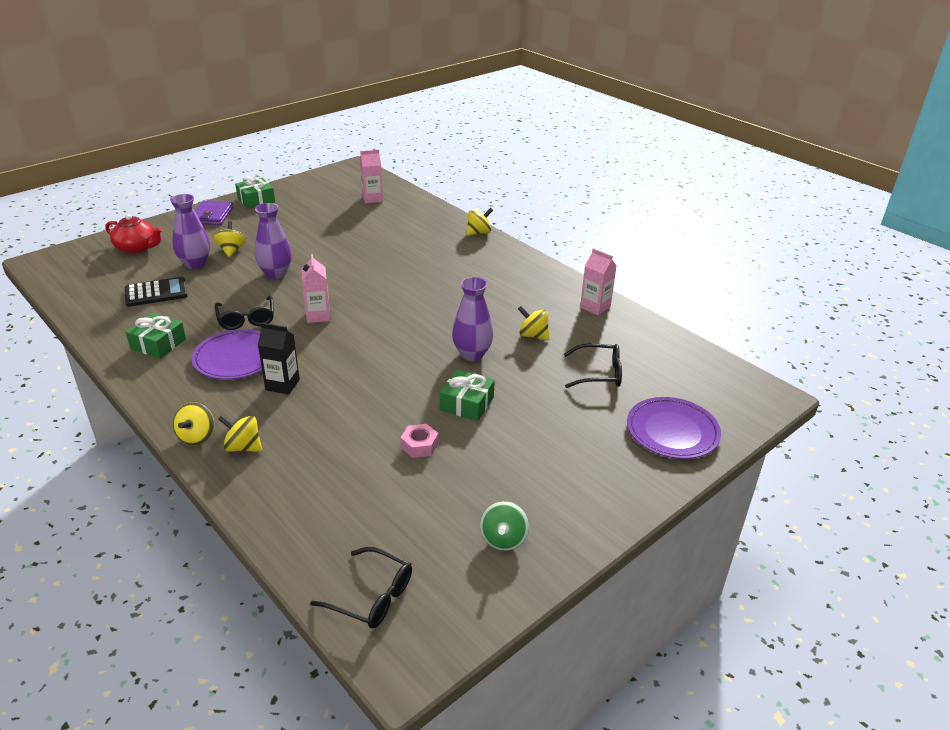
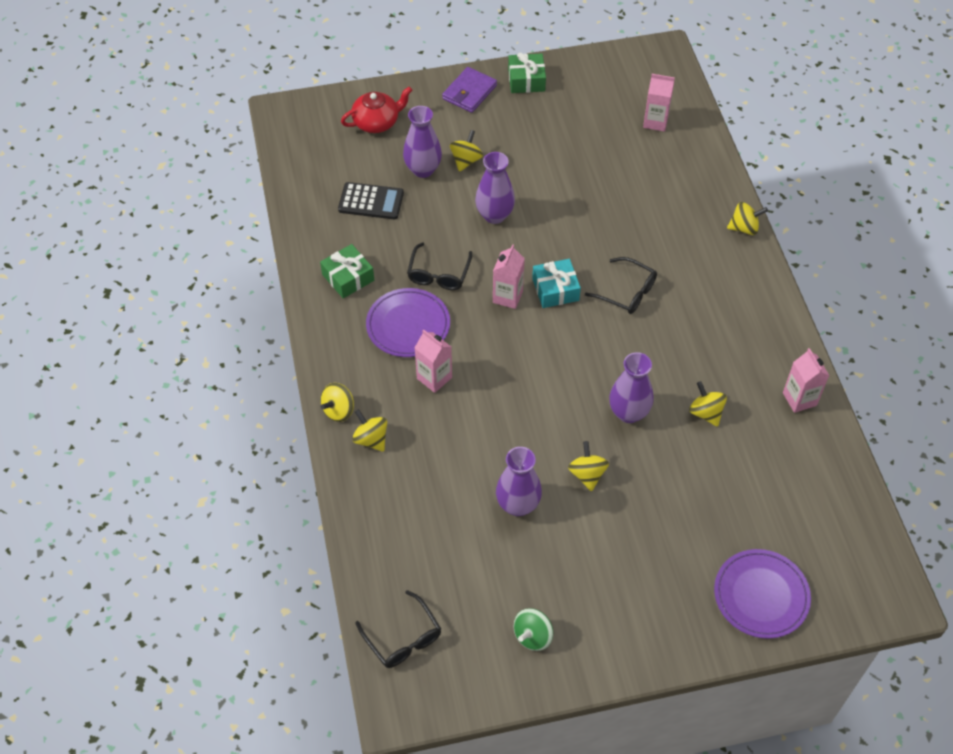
camera: 30 degrees right, 20 degrees up
(137, 248) = (377, 122): red teapot -> red teapot turned 75 degrees counterclockwise
(282, 385) = (434, 378): black carton -> pink carton
(357, 301) = (555, 289): none -> turquoise gift
(419, 445) = (518, 505): pink nut -> purple vase
(467, 403) = (587, 474): green gift -> yellow spinning top
(598, 373) = (739, 492): black glasses -> black glasses (626, 292)

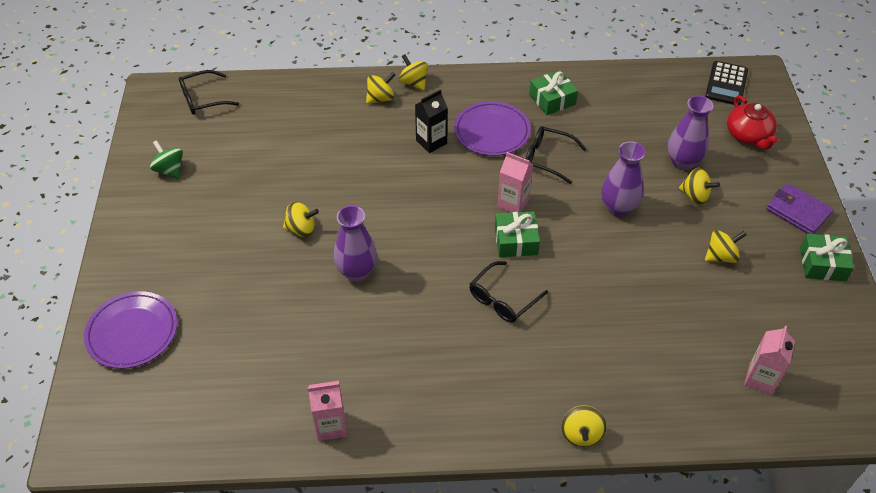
camera: 100 degrees right, 5 degrees down
(371, 201) = (642, 122): black calculator -> black calculator (726, 84)
(434, 378) = (431, 142): pink carton -> black carton
(518, 505) = (288, 178): purple vase -> none
(555, 289) = (516, 241): turquoise gift -> green gift
(705, 412) = (339, 335): yellow spinning top -> yellow spinning top (721, 256)

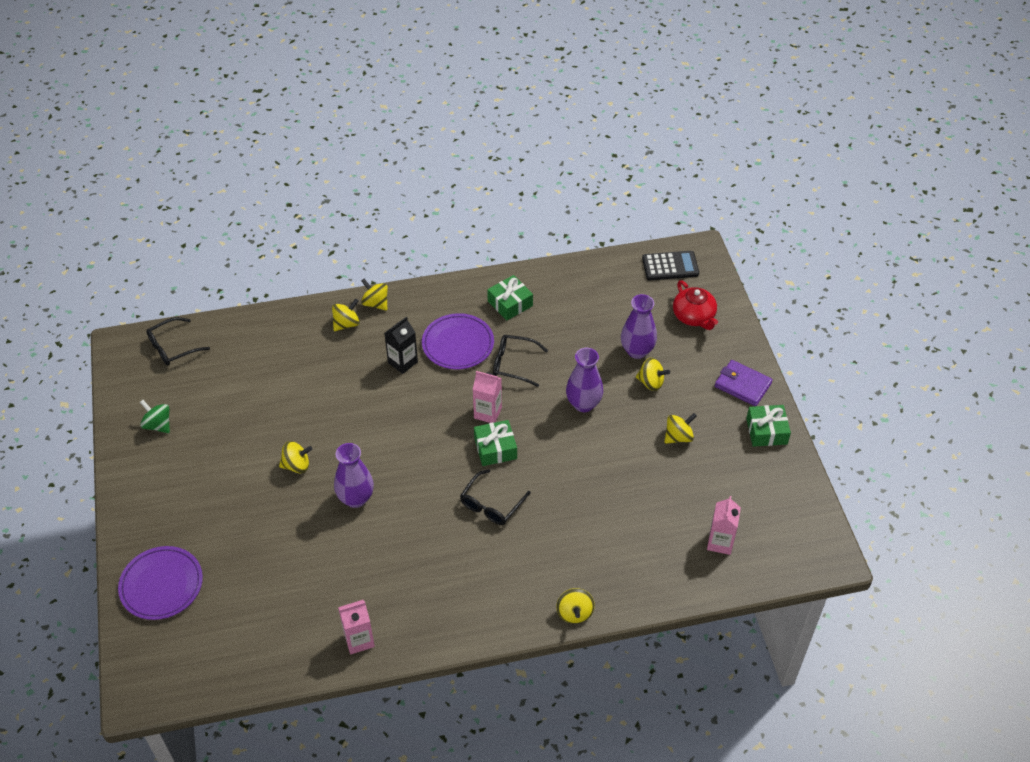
camera: 10 degrees left, 0 degrees up
(726, 84) = (670, 266): black calculator -> black calculator turned 105 degrees counterclockwise

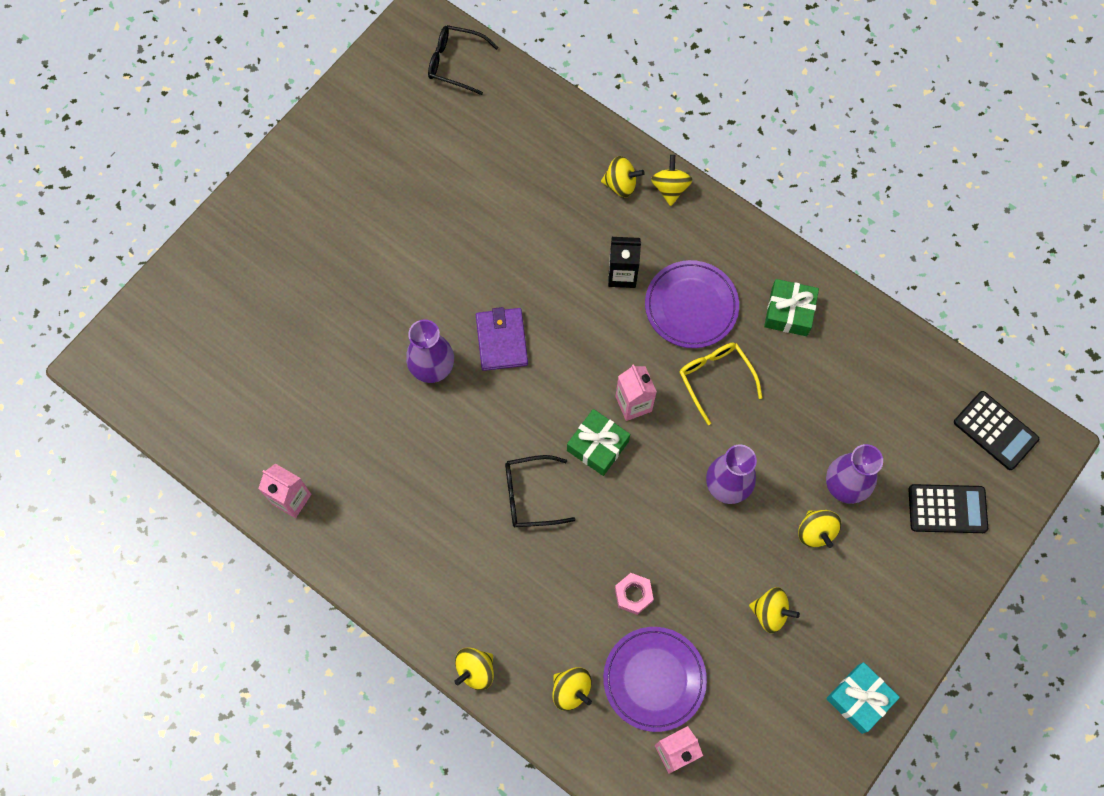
camera: 50 degrees right, 20 degrees up
(158, 425) = (363, 131): green spinning top -> none
(161, 585) = (211, 287): purple plate -> purple plate (654, 679)
(297, 465) = (423, 285): yellow spinning top -> yellow spinning top (571, 690)
(514, 364) = (715, 379): black glasses -> yellow glasses
(605, 495) = (633, 595): none -> pink nut
(694, 316) = (947, 509): red teapot -> black calculator
(742, 385) = (899, 629): purple wallet -> purple wallet (501, 340)
(766, 431) = (859, 699): green gift -> turquoise gift

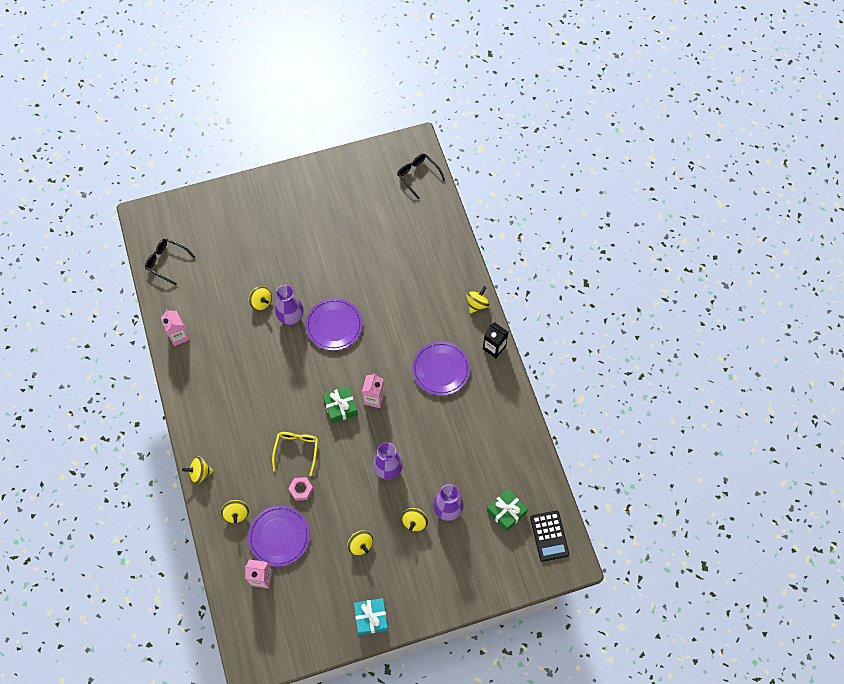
camera: 35 degrees right, 5 degrees down
(501, 340) = (334, 325): purple wallet -> purple plate
(531, 495) = (290, 409): black glasses -> black glasses (167, 262)
(621, 184) = (453, 287): yellow spinning top -> yellow spinning top (261, 303)
(622, 275) = (418, 332): black carton -> black carton (494, 347)
(715, 379) = (424, 413): yellow glasses -> yellow glasses (296, 450)
(789, 312) = (489, 405): green gift -> green gift (506, 512)
(947, 509) = (491, 557): black calculator -> none

